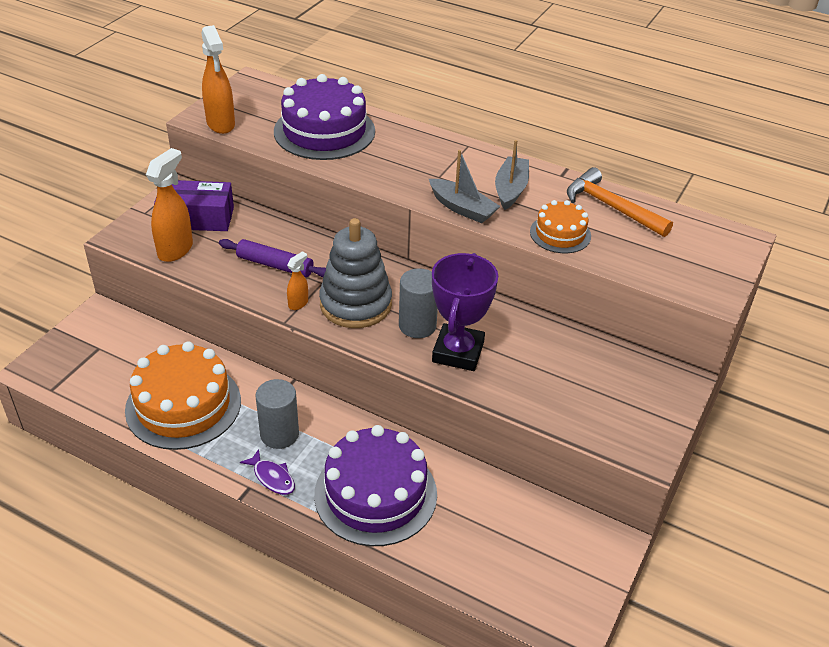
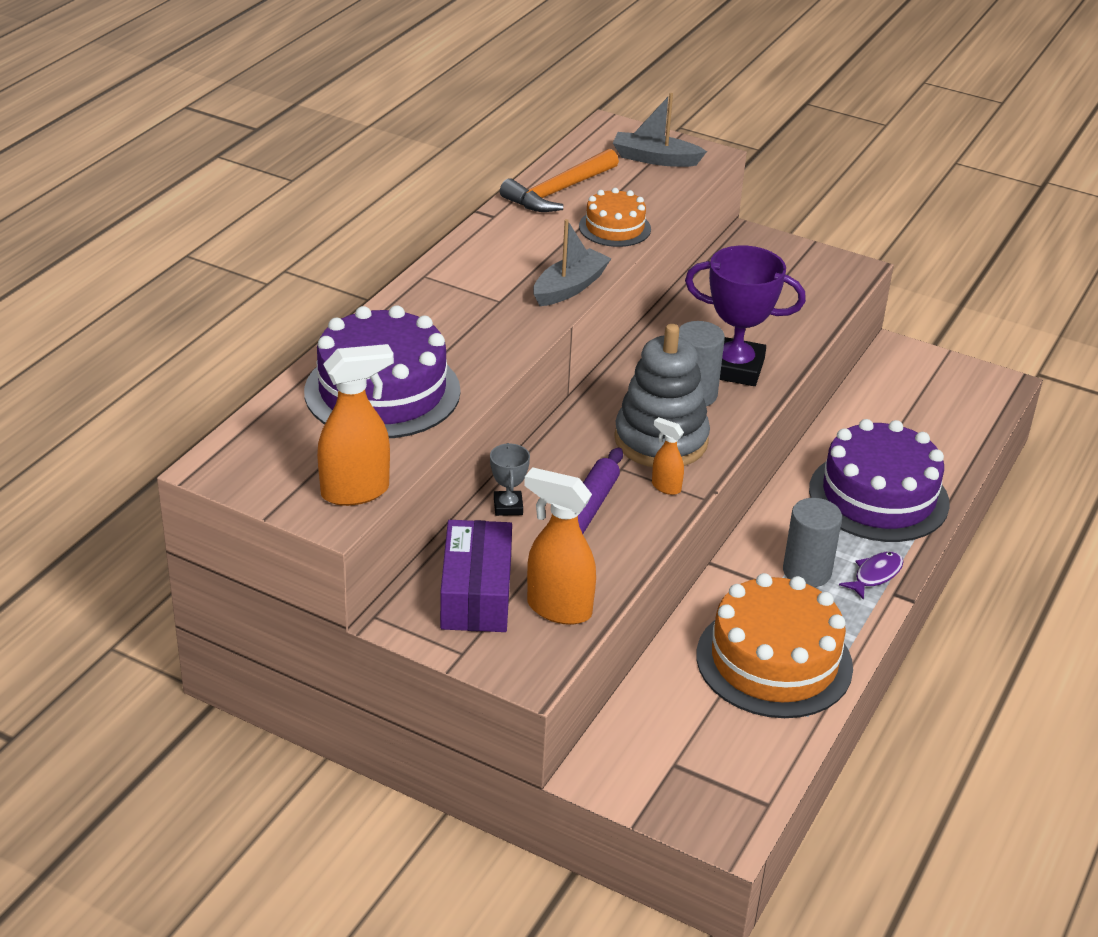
camera: 90 degrees left, 5 degrees down
(281, 231) = (508, 506): none -> grey trophy
(510, 189) = (526, 252): grey boat -> grey boat (655, 159)

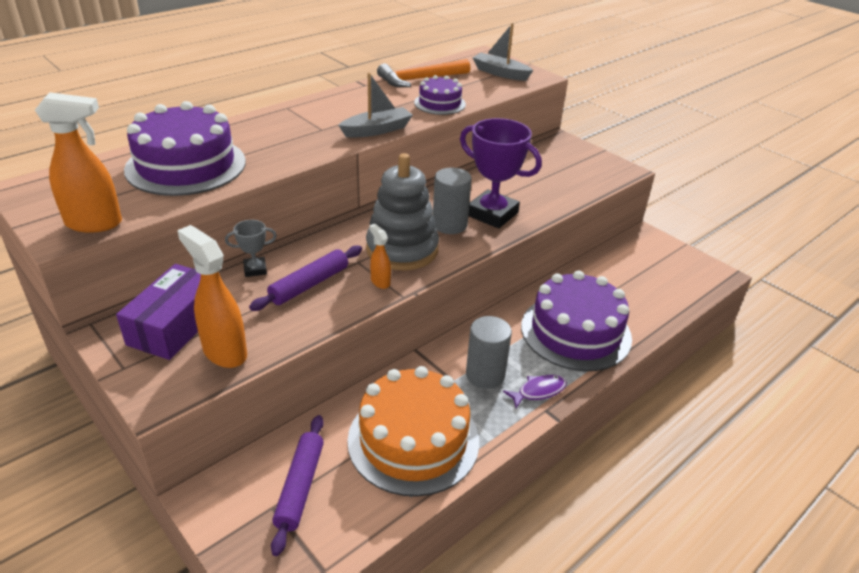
camera: 20 degrees right, 0 degrees up
(508, 506) = (255, 269): grey trophy -> grey trophy turned 60 degrees clockwise
(614, 228) = (440, 103): orange cake -> purple cake
(688, 738) = (300, 487): none -> purple rolling pin

